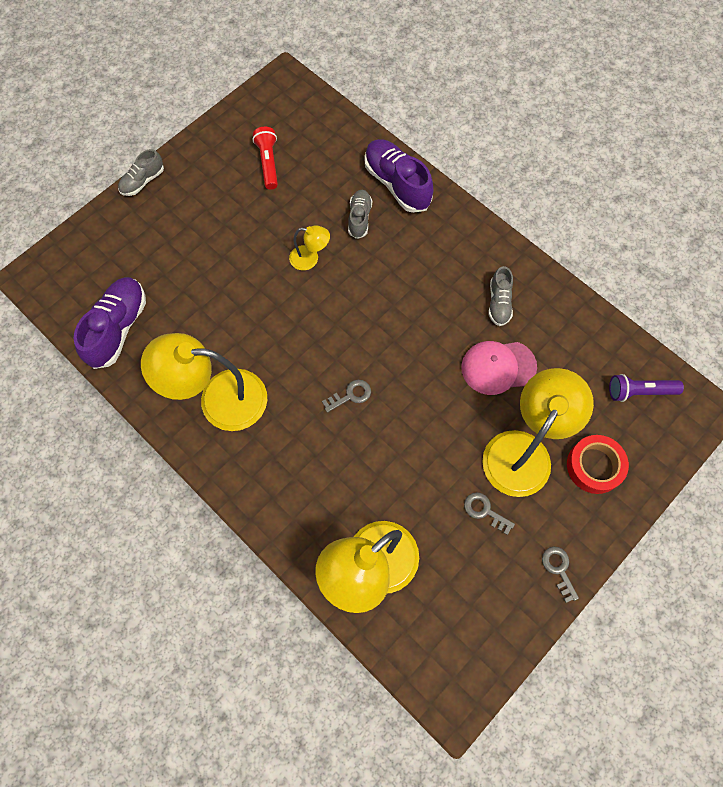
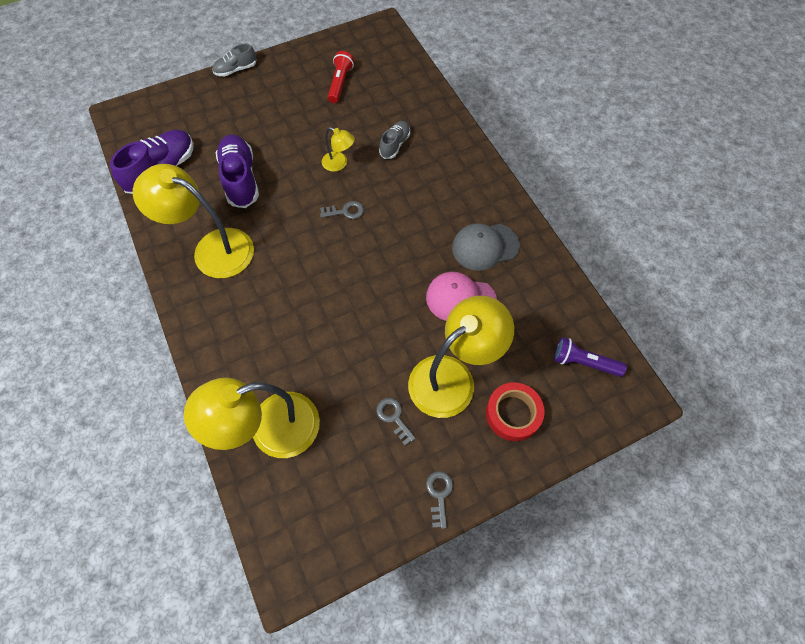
camera: 20 degrees right, 5 degrees down
(350, 395) = (321, 280): grey key -> grey key (345, 211)
(397, 184) = (438, 127): purple shoe -> purple shoe (240, 179)
(499, 303) = (485, 246): grey shoe -> grey cap

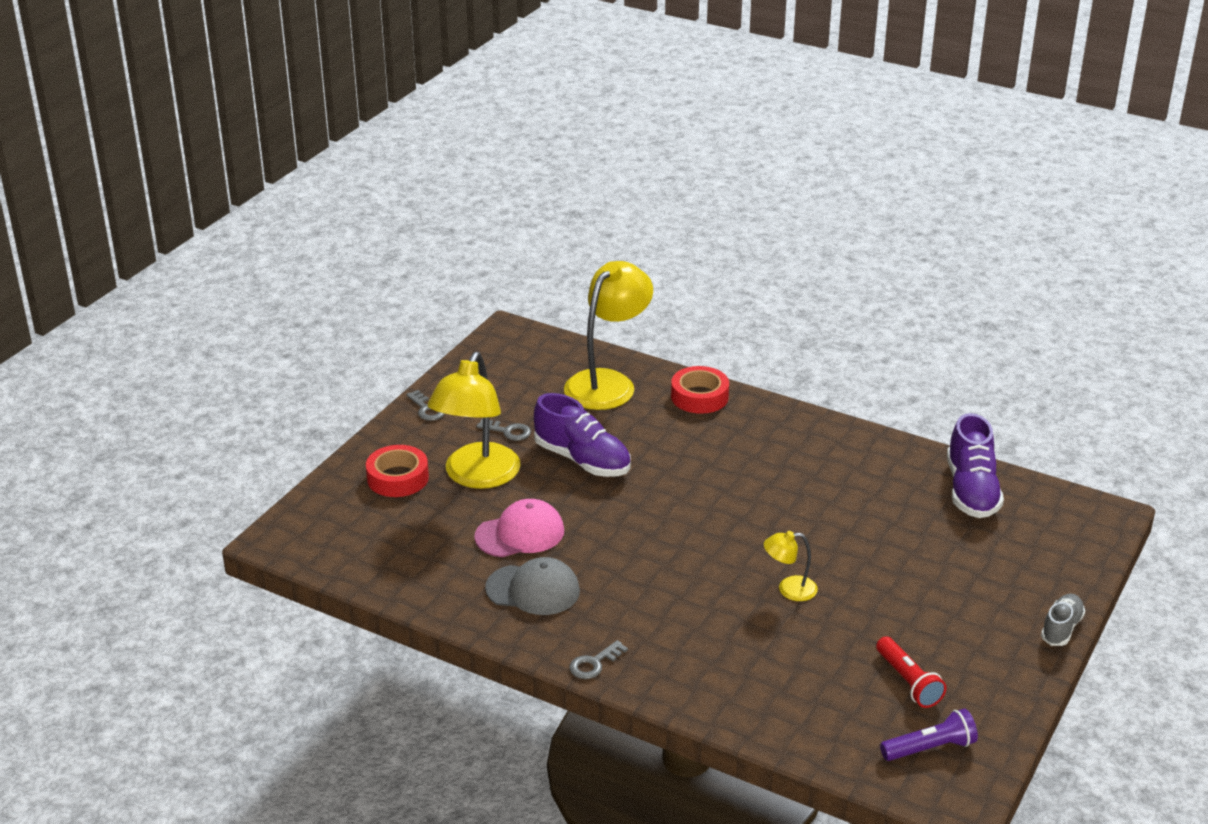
camera: 145 degrees right, 30 degrees down
(212, 249) = (820, 458): yellow lamp -> none
(221, 364) = (699, 397): none -> red tape
(240, 179) = (878, 523): purple shoe -> purple shoe (582, 460)
(345, 211) = (725, 549): grey key -> grey key (594, 663)
(395, 145) = (747, 642): grey shoe -> none
(485, 246) = (533, 590): grey cap -> grey cap turned 60 degrees clockwise
(584, 362) = (349, 542): purple flashlight -> purple flashlight (930, 748)

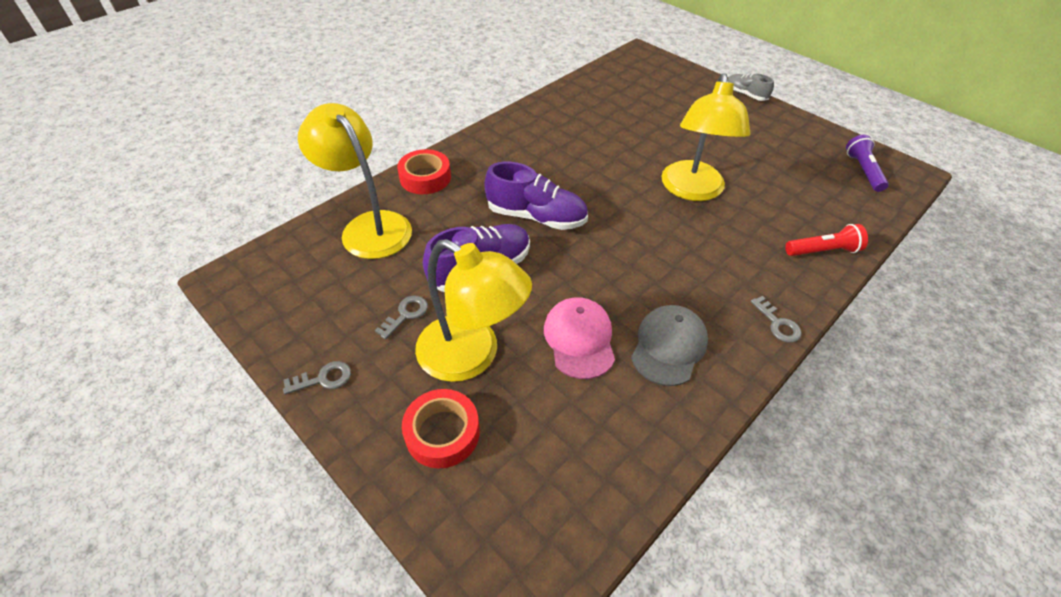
camera: 75 degrees left, 15 degrees up
(789, 589) = (692, 190): yellow lamp -> yellow lamp, size x2.12
(908, 682) = (797, 163): red flashlight -> red flashlight (823, 251)
(971, 491) = (601, 89): purple shoe -> purple shoe (536, 217)

